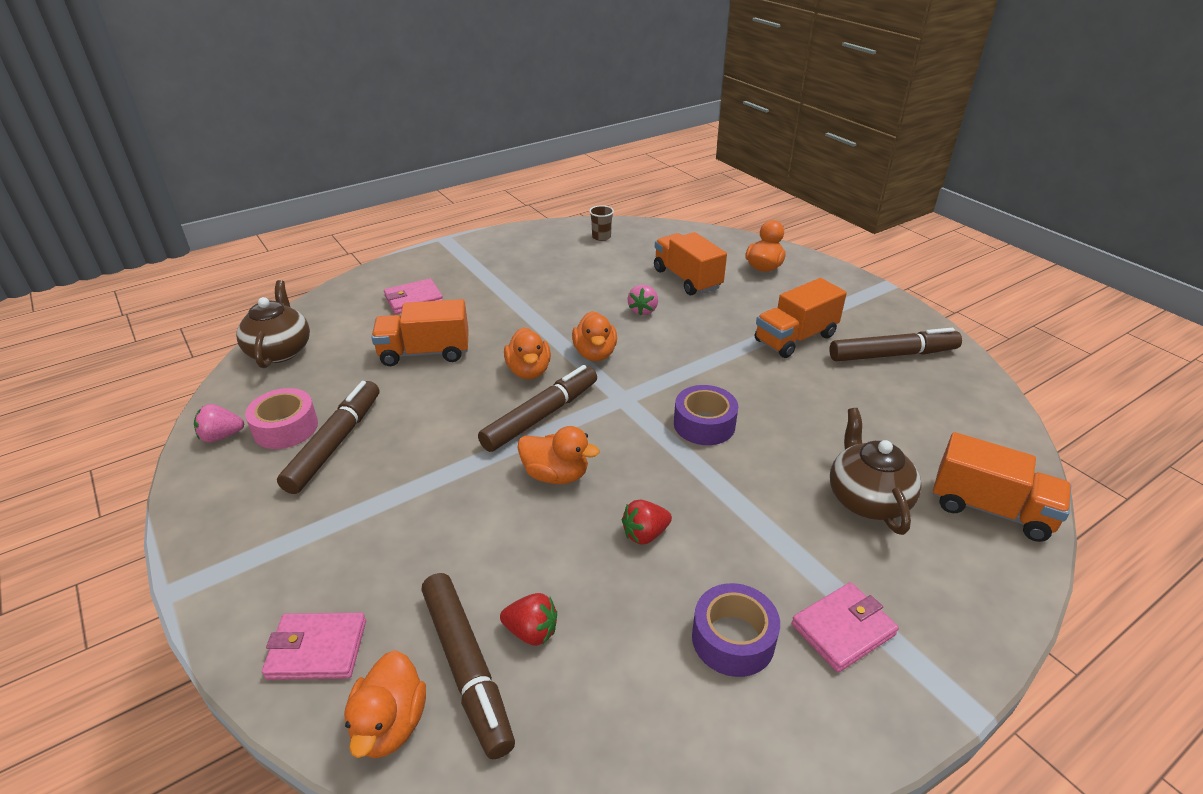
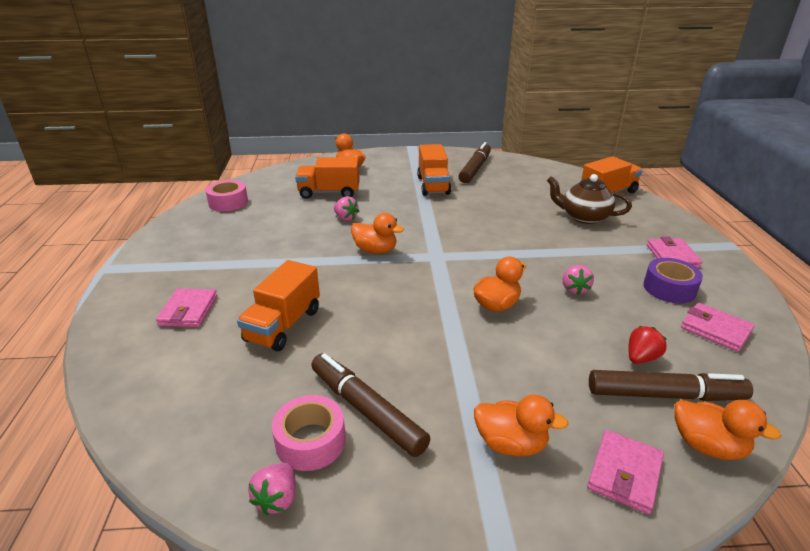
camera: 60 degrees left, 5 degrees down
(280, 350) = (162, 421): brown teapot -> none
(529, 371) = (367, 282): orange duck -> orange duck (511, 444)
(541, 416) = (426, 292): brown marker -> none
(601, 237) = (228, 202): brown cup -> pink tape
(645, 534) = (574, 289): red strawberry -> pink strawberry
(656, 712) = (715, 330): none -> pink wallet
(704, 424) = (488, 238): purple tape -> none

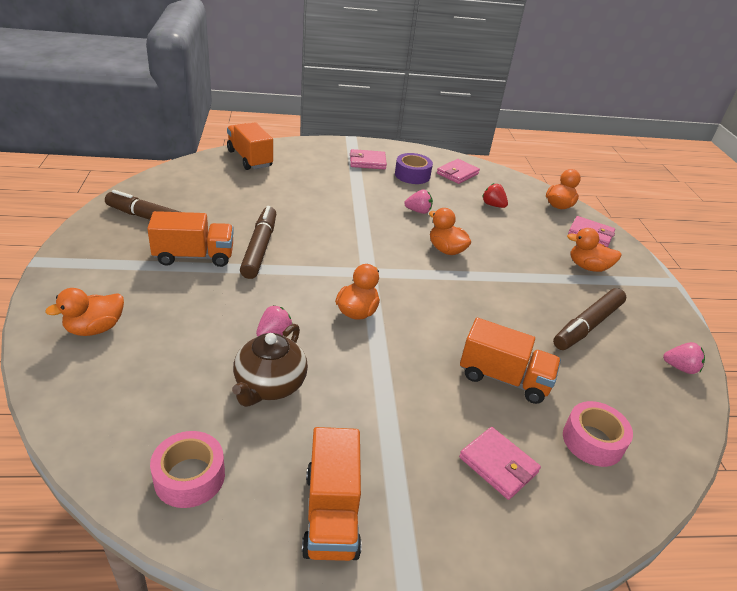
camera: 95 degrees left, 5 degrees up
(188, 311) = (498, 465): pink wallet -> pink wallet turned 45 degrees clockwise
(310, 441) = (628, 353): pink tape -> pink tape (592, 441)
(329, 193) = (187, 350): orange truck -> orange truck (331, 513)
(511, 444) = (588, 267): orange duck -> orange duck turned 90 degrees counterclockwise
(583, 217) = (297, 181): brown teapot -> brown teapot (269, 385)
(664, 395) = (525, 207): brown marker -> brown marker (259, 248)

